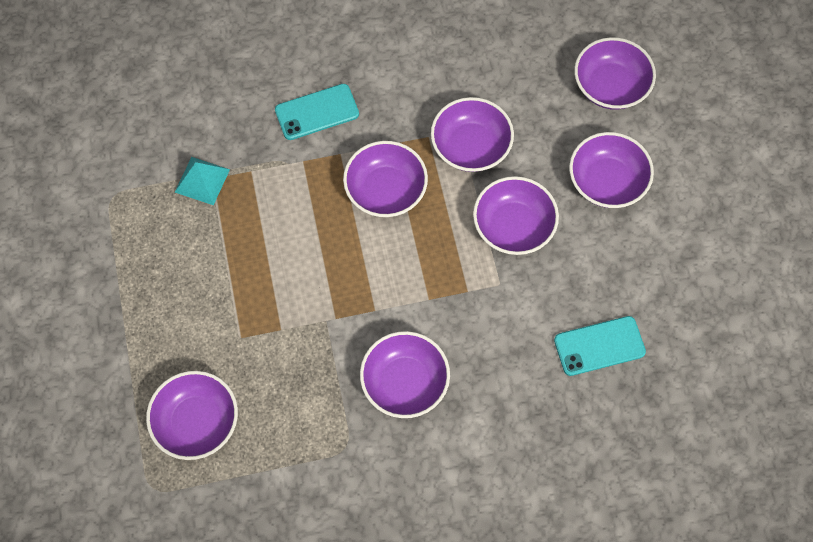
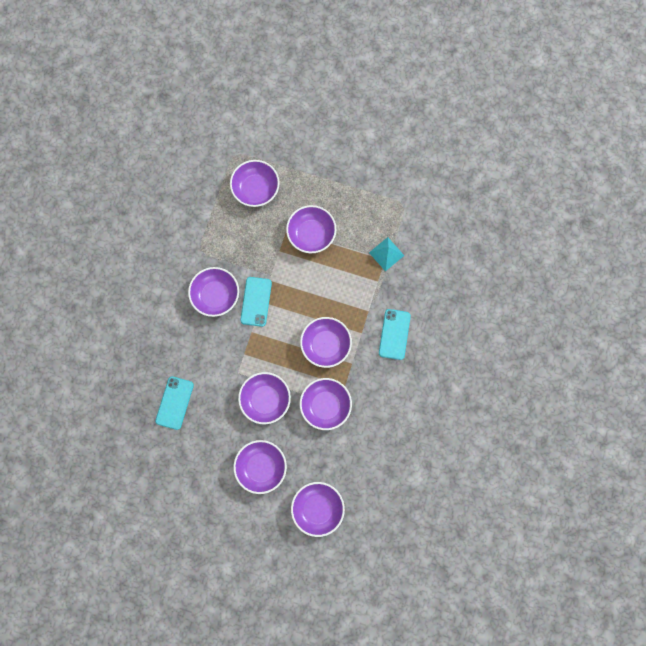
camera: 120 degrees right, 10 degrees up
(228, 298) = (311, 234): none -> purple bowl
(379, 318) = (256, 301): none -> turquoise phone

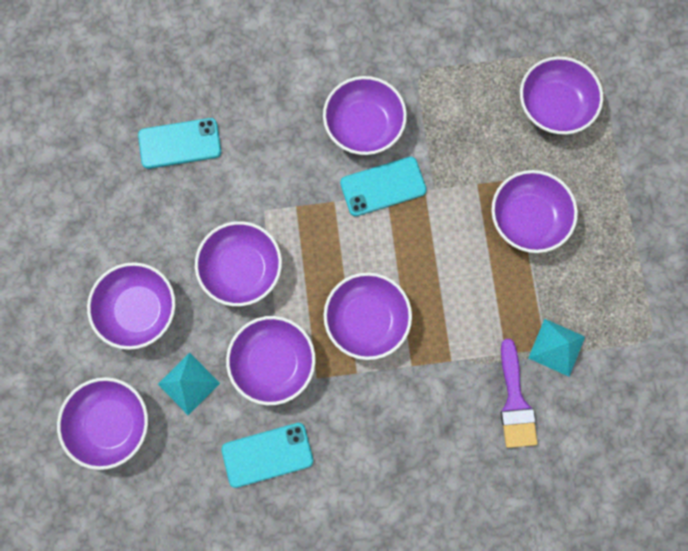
camera: 65 degrees right, 0 degrees up
(315, 456) = (189, 383): none -> turquoise pyramid
(394, 334) = (434, 419): turquoise phone -> turquoise phone (267, 454)
(404, 289) = (515, 402): none -> purple brush

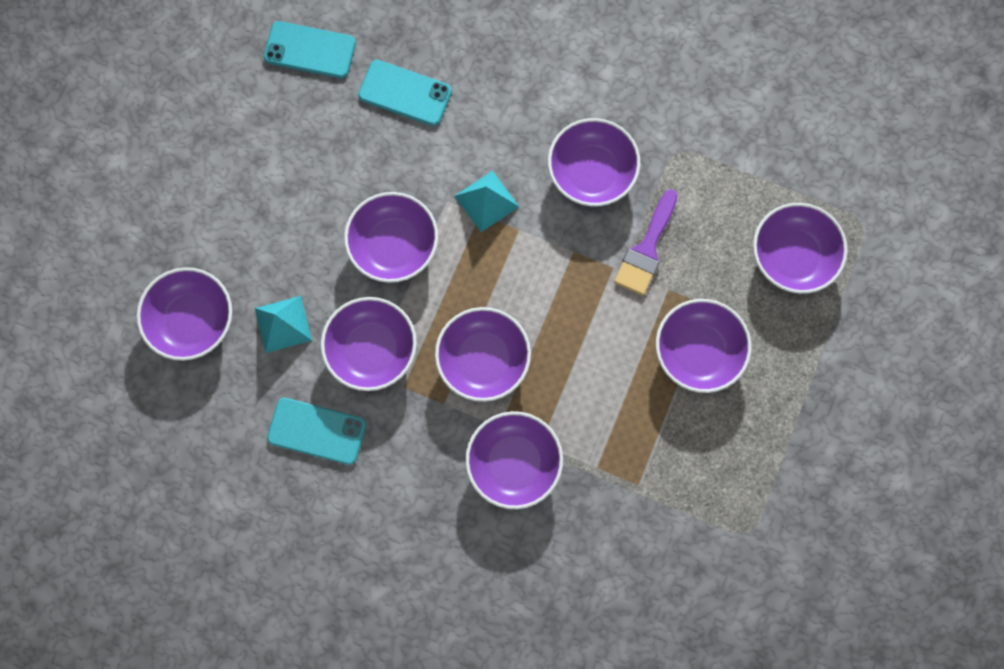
camera: 30 degrees right, 0 degrees up
(138, 310) = (276, 229): purple bowl -> purple bowl (513, 462)
(383, 186) = (574, 241): turquoise phone -> turquoise phone (310, 50)
(515, 402) = (578, 517): purple brush -> purple brush (646, 249)
(556, 347) = (650, 489): turquoise pyramid -> turquoise pyramid (486, 201)

